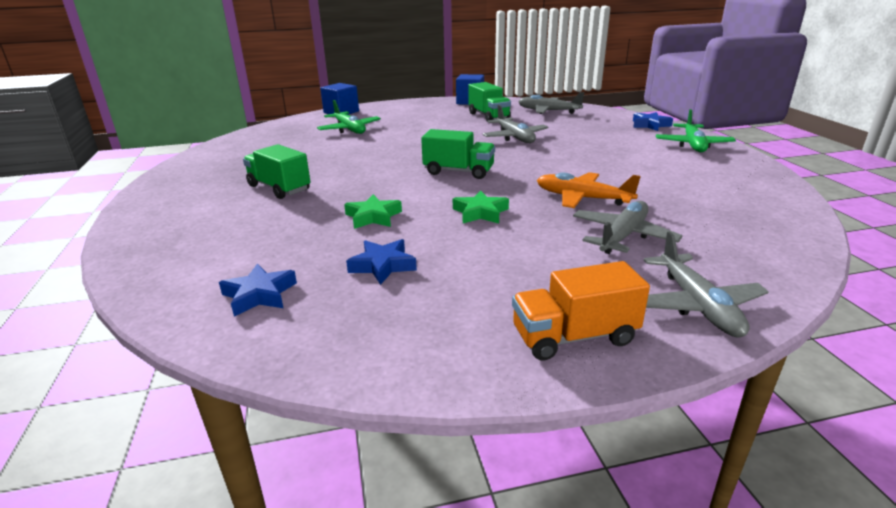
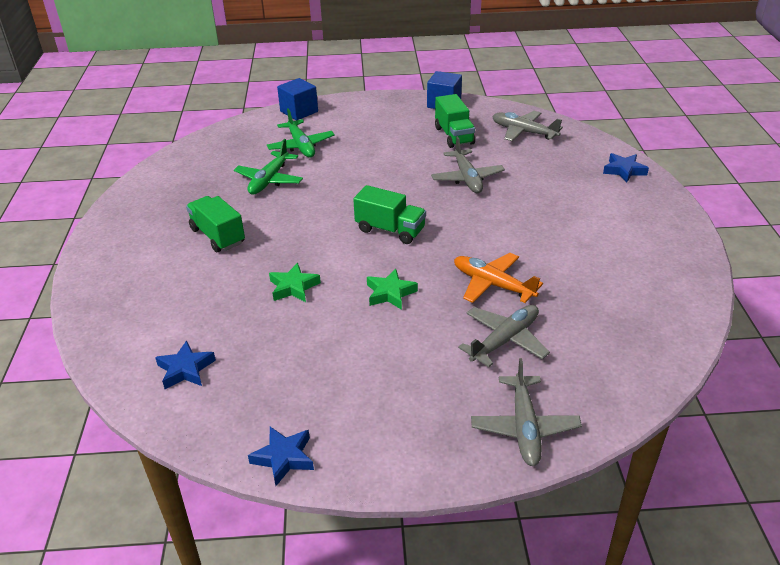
camera: 10 degrees right, 10 degrees up
(383, 266) = (287, 350): blue star -> blue star (284, 458)
(574, 336) = (411, 444): orange truck -> none
(693, 145) = (650, 212): green plane -> green plane (269, 180)

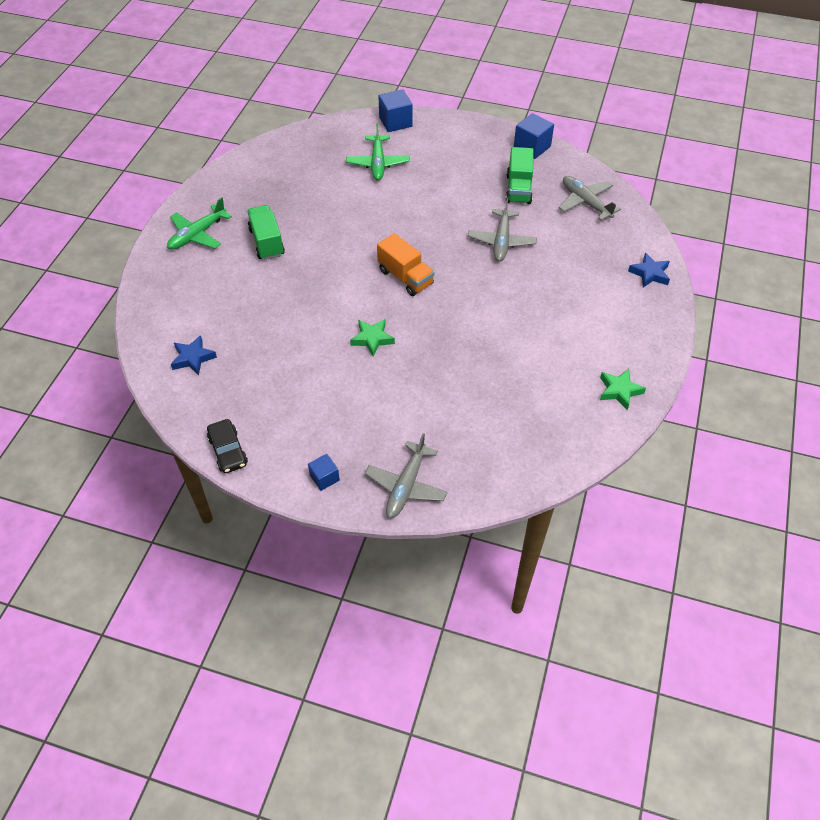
camera: 20 degrees right, 15 degrees up
(269, 180) = (333, 195): green plane -> green plane (197, 235)
(284, 458) = (228, 451): blue star -> black car
(293, 287) = (302, 310): green star -> green star (619, 391)
(390, 230) = (405, 277): green truck -> orange truck
(423, 449) = (324, 478): none -> blue cube
(492, 284) = (457, 356): orange plane -> none
(505, 340) = (436, 410): grey plane -> none

